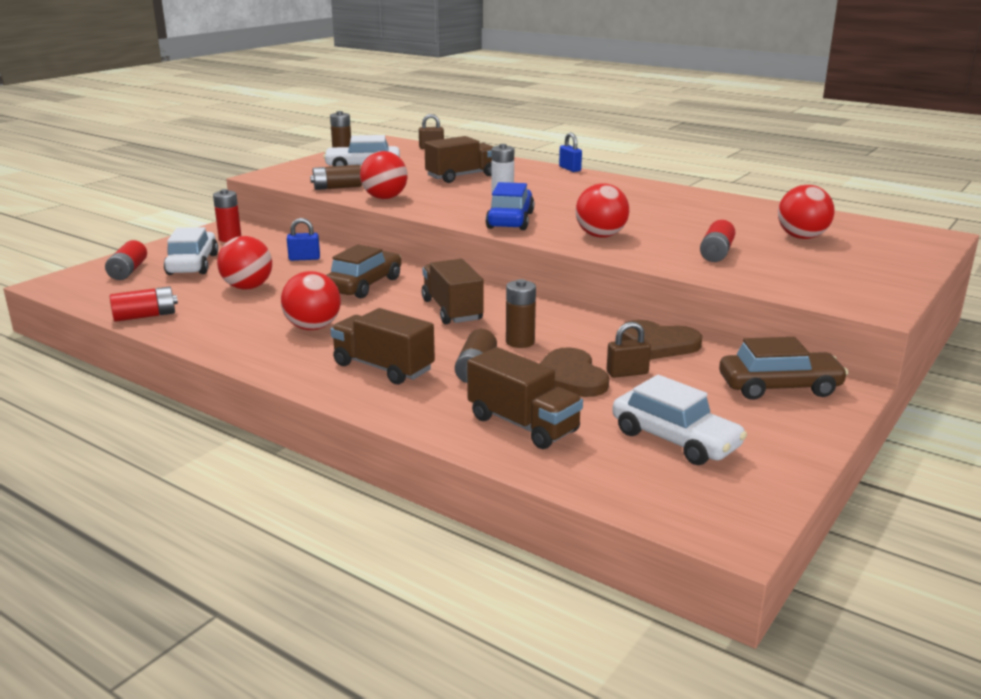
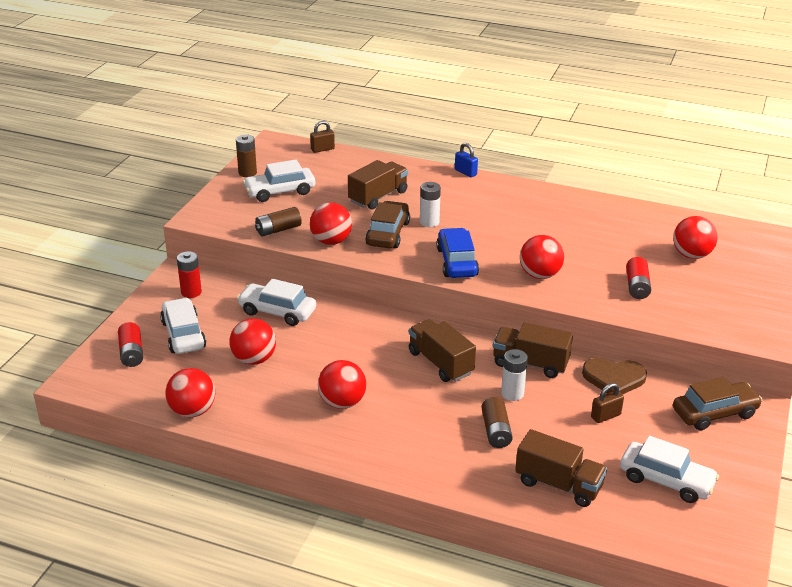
camera: 15 degrees left, 10 degrees up
(145, 316) = (192, 411): red battery -> red ball
(304, 258) = (277, 312): blue padlock -> white car
(364, 285) = (351, 341): brown car -> brown car (388, 233)
(383, 367) = (425, 441): brown truck -> brown truck (530, 363)
(520, 342) = (512, 393): brown battery -> white battery
(570, 377) = (567, 428): brown heart -> none

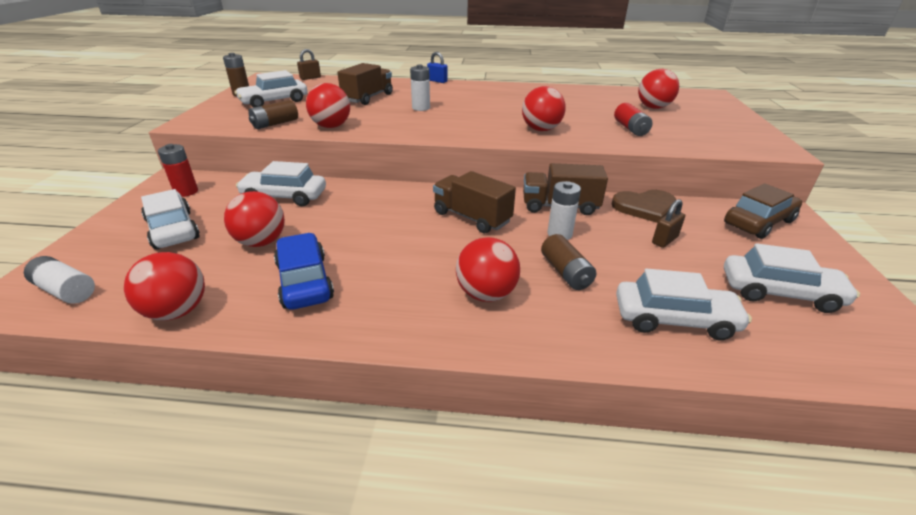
camera: 15 degrees left, 0 degrees up
(113, 380) = (66, 290): none -> white battery
(131, 353) = (100, 257): red battery -> none
(342, 402) = (377, 270): red ball -> red ball (486, 294)
(388, 233) = (385, 117): brown car -> none
(456, 262) = (459, 129): blue car -> blue car (304, 281)
(558, 484) = (674, 319): brown truck -> white car

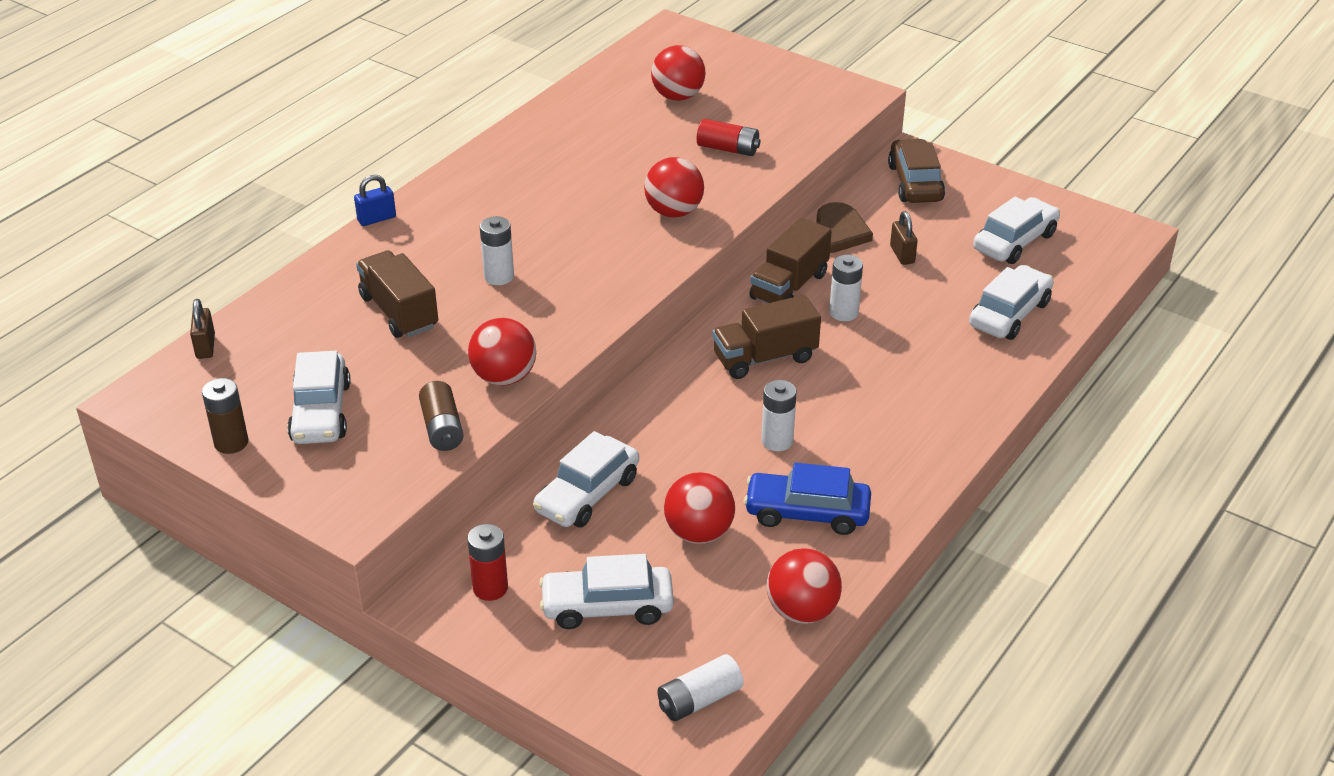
camera: 60 degrees left, 5 degrees up
(383, 246) = (777, 441): none -> white battery
(486, 294) = (909, 401): red ball -> none
(565, 272) = (910, 340): brown battery -> none

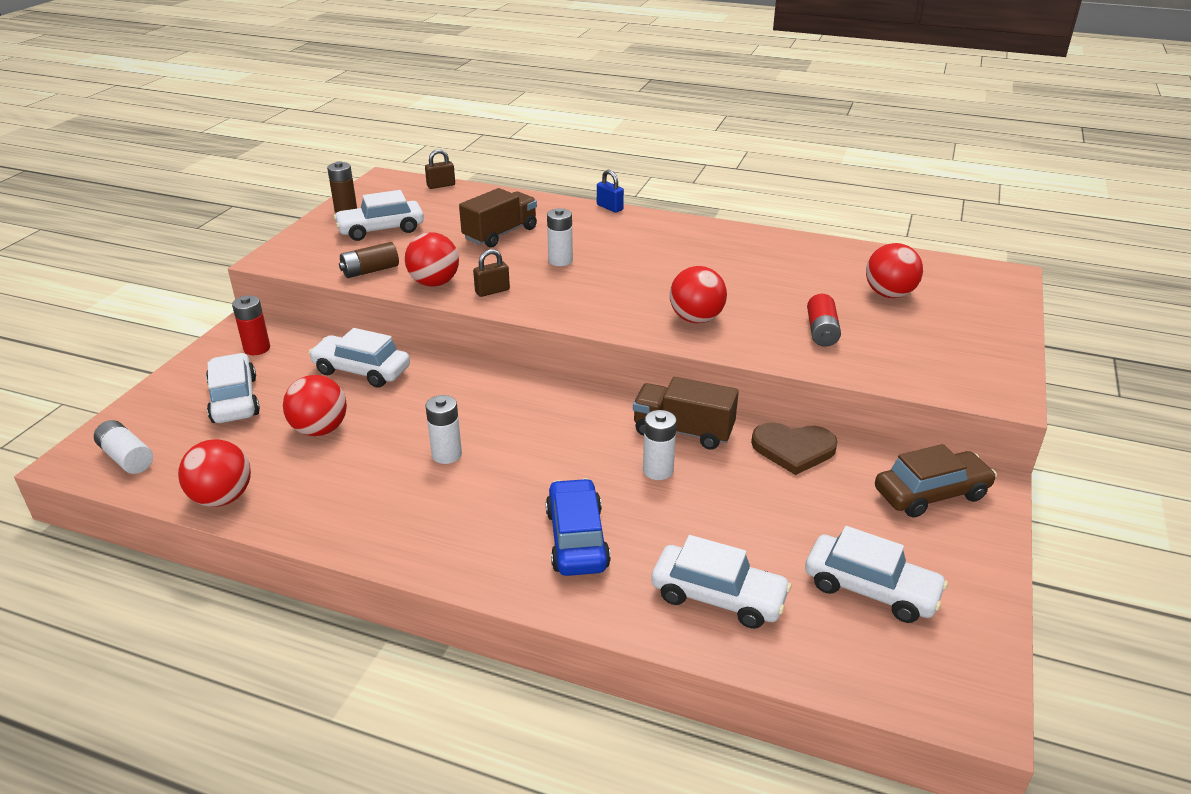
camera: 75 degrees right, 5 degrees down
(765, 358) = (565, 432): brown truck -> none
(807, 513) = (349, 485): blue car -> blue car (576, 539)
(902, 254) = (783, 499): brown padlock -> brown padlock (492, 291)

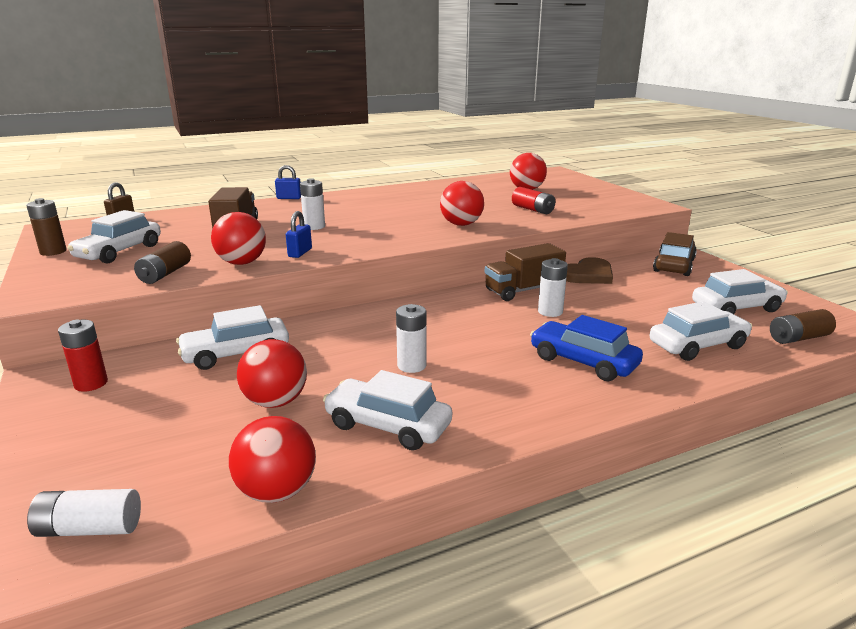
camera: 45 degrees left, 10 degrees down
(234, 400) = (139, 425): white car -> white car (387, 425)
(492, 291) = (300, 253): brown padlock -> blue padlock
(853, 666) = (798, 338): none -> brown battery

